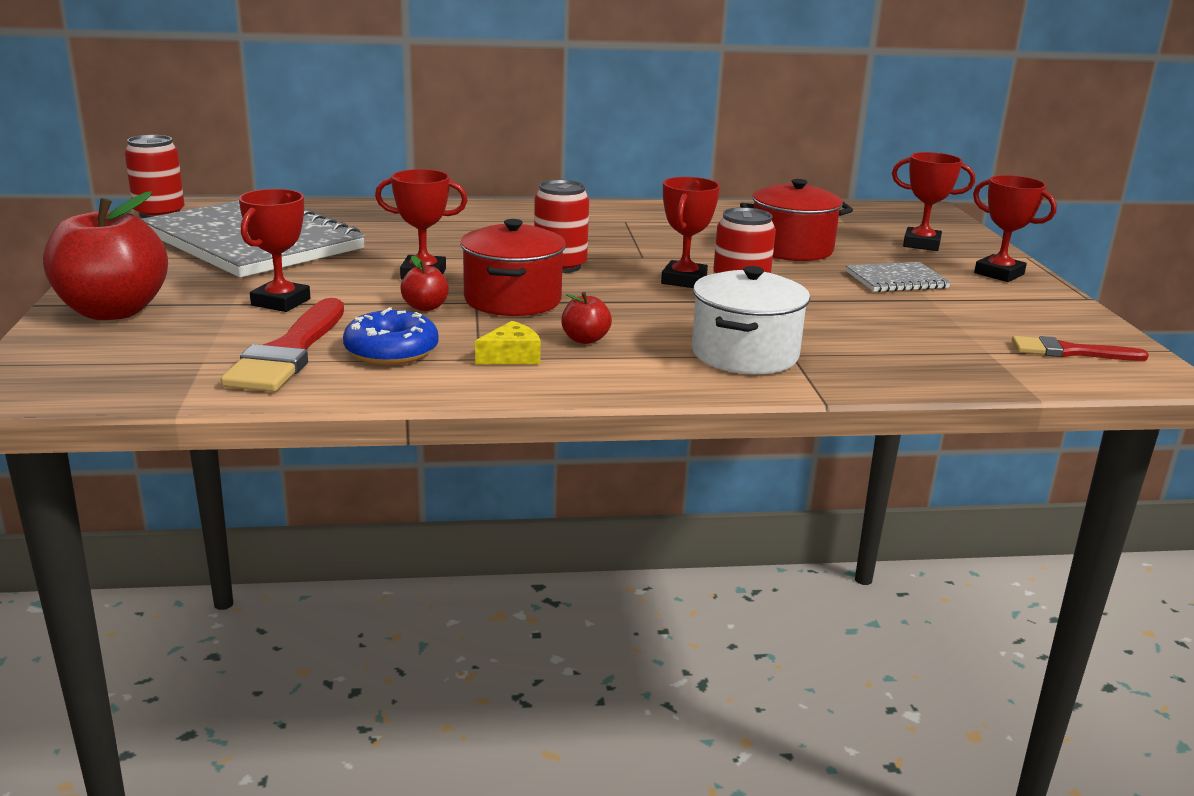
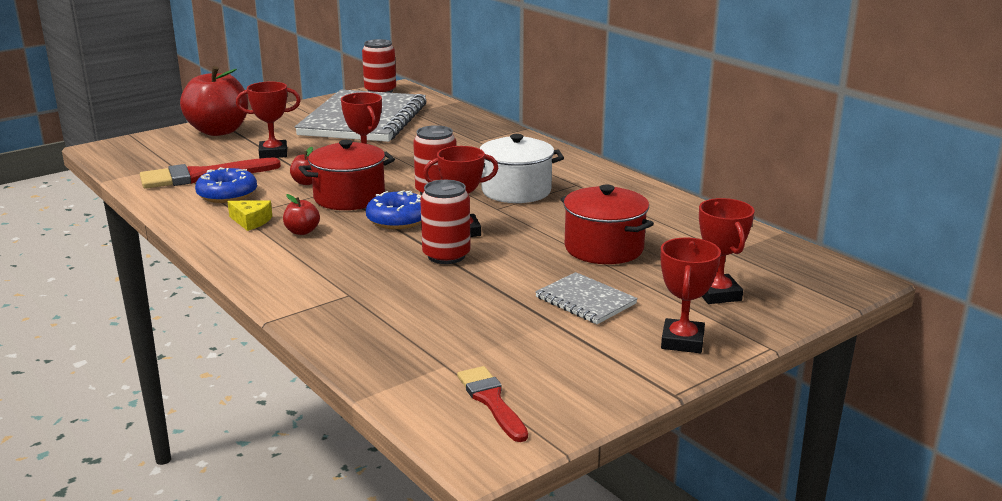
camera: 60 degrees right, 0 degrees up
(614, 295) = (398, 220): none -> blue donut
(744, 354) = (330, 280): white pot -> white pot (516, 191)

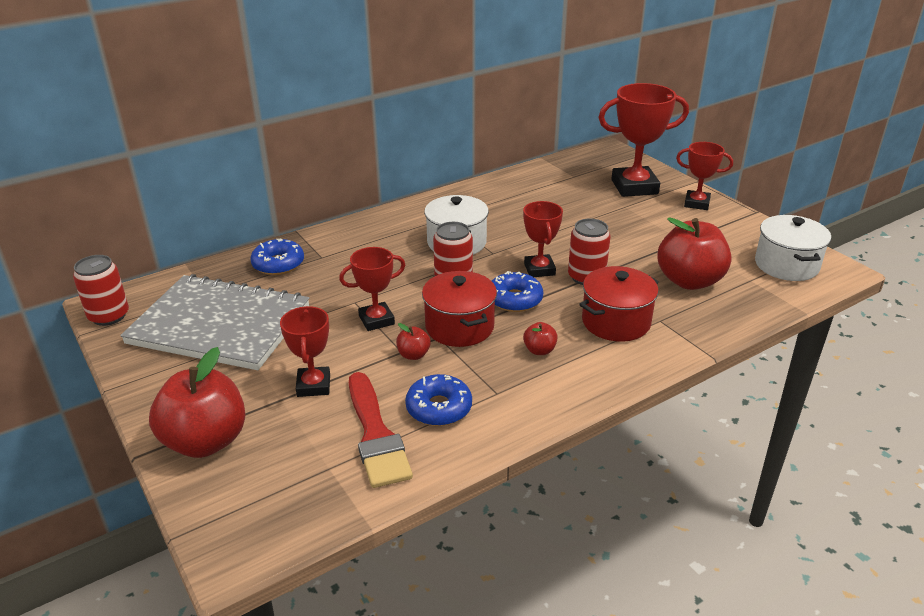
camera: 85 degrees left, 10 degrees up
(251, 221) = (514, 384): yellow cheese -> none
(440, 318) = (689, 281): none -> red apple
(461, 127) = (278, 264): none -> blue donut
(491, 401) = (786, 265): red brush -> white pot
(585, 301) = (651, 228): grey notebook -> none
(604, 248) = (570, 215): red pot -> red pot (616, 322)
(717, 294) = (634, 187): red trophy -> red trophy, size x1.70

